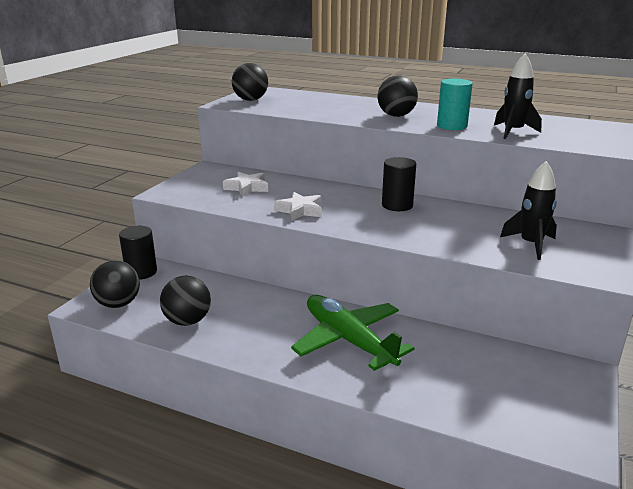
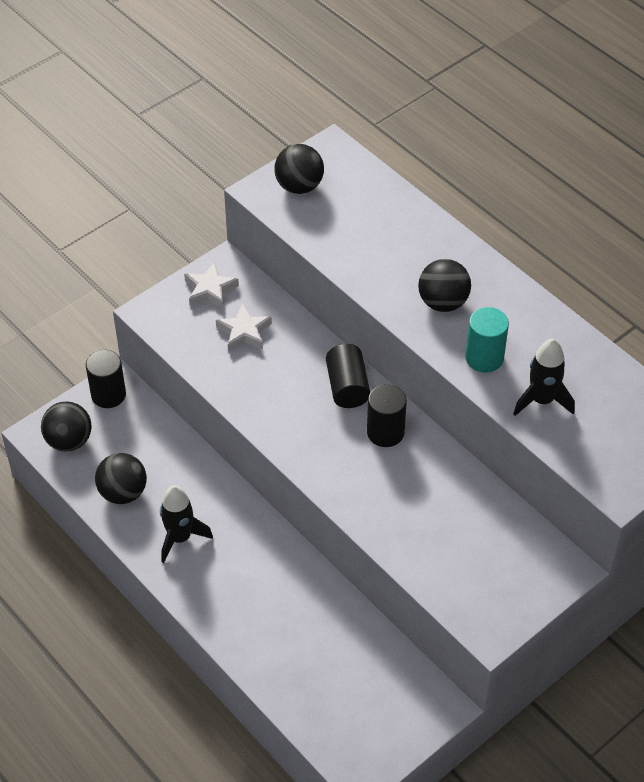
camera: 25 degrees right, 25 degrees up
(300, 210) = (274, 404): white star -> white star (210, 290)
(347, 194) = (347, 387): none -> black cylinder
(348, 340) = (256, 578): green plane -> none
(531, 244) = (466, 558): black rocket -> black rocket (180, 538)

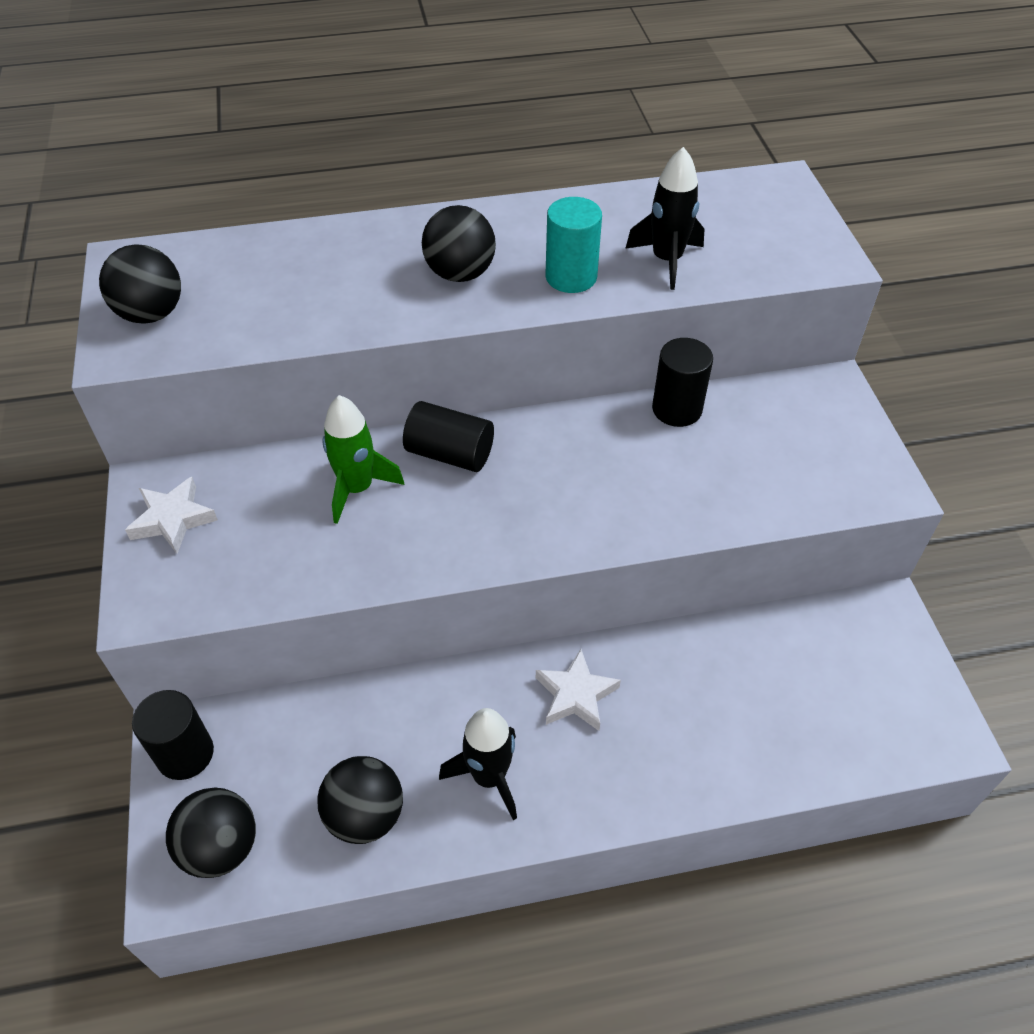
camera: 60 degrees left, 0 degrees up
(244, 332) = (276, 515): white star -> white star (575, 695)
(289, 357) = (357, 488): none -> green rocket
(385, 432) = (545, 450): black cylinder -> black cylinder (677, 409)

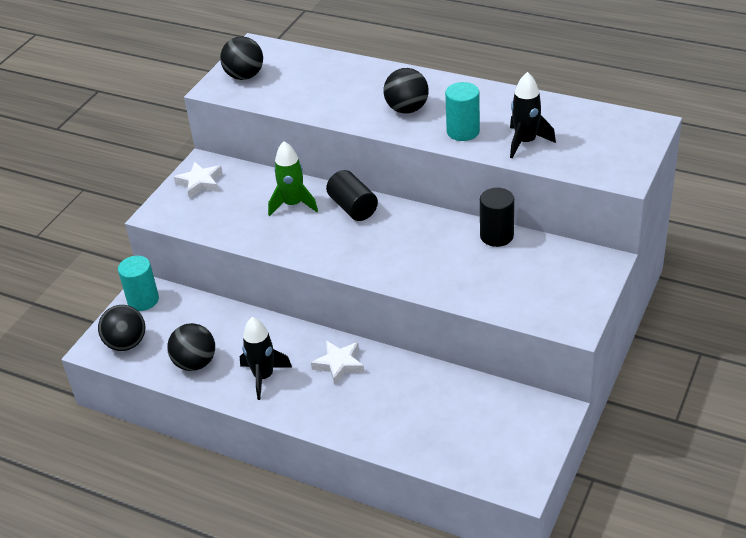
camera: 40 degrees right, 10 degrees down
(185, 754) = (143, 300): black cylinder -> turquoise cylinder

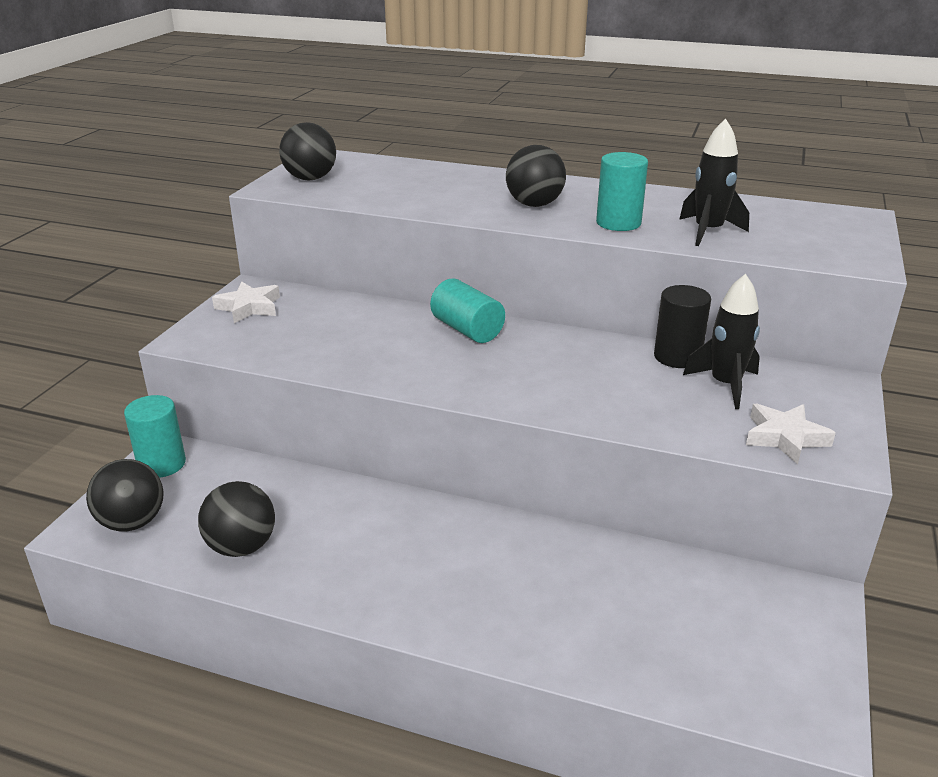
camera: 10 degrees left, 10 degrees down
(264, 377) = (352, 563): black rocket -> black rocket (725, 385)
(293, 204) = (382, 328): green rocket -> none
(339, 364) = (467, 541): white star -> white star (784, 437)
(353, 207) = (467, 330): black cylinder -> turquoise cylinder

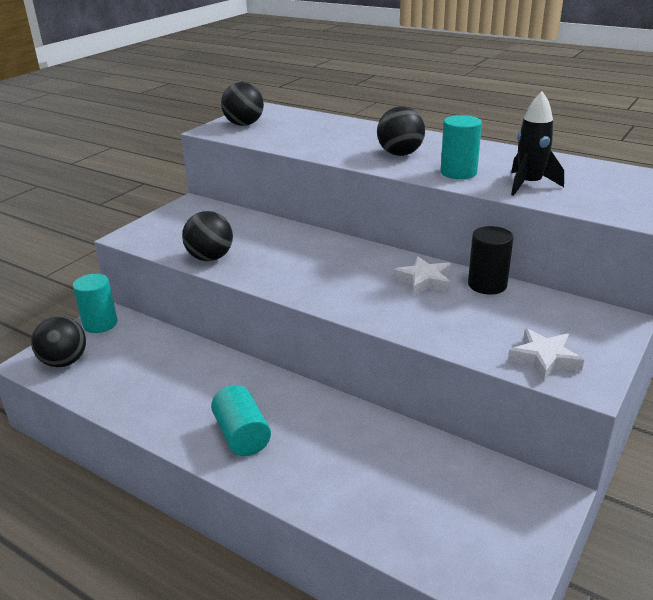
camera: 15 degrees right, 0 degrees up
(241, 546) = (128, 389): black ball -> black ball (210, 258)
(249, 307) = (182, 217): white star -> white star (424, 281)
(467, 330) = (331, 248): turquoise cylinder -> turquoise cylinder (242, 435)
(725, 385) = (515, 311): black rocket -> none

